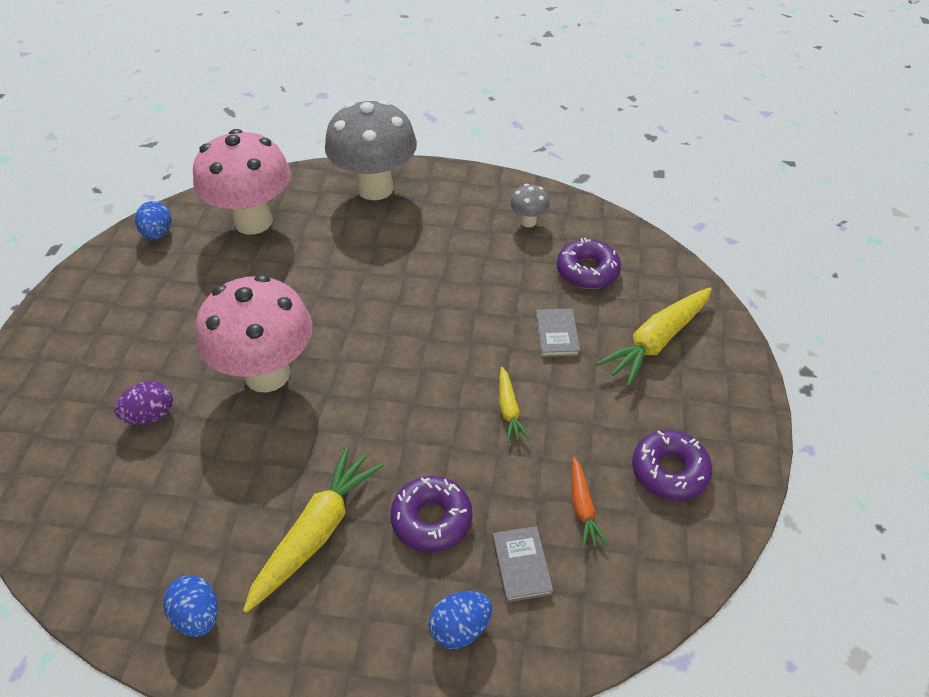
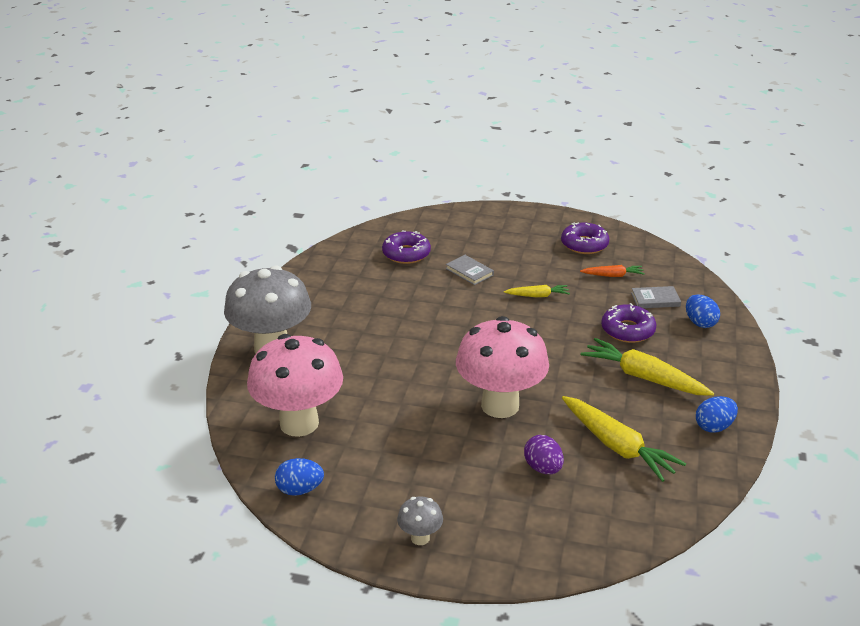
camera: 85 degrees left, 15 degrees down
(528, 222) = (343, 274): grey mushroom -> grey mushroom (420, 538)
(557, 335) = (469, 272): grey book -> grey book turned 45 degrees clockwise
(657, 341) = (479, 235): yellow carrot -> yellow carrot (617, 446)

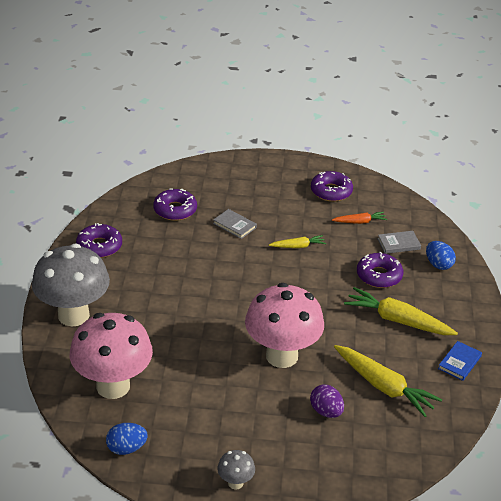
camera: 10 degrees left, 5 degrees up
(316, 284) = (99, 246): none -> purple donut
(714, 427) = (459, 362): blue egg -> blue book

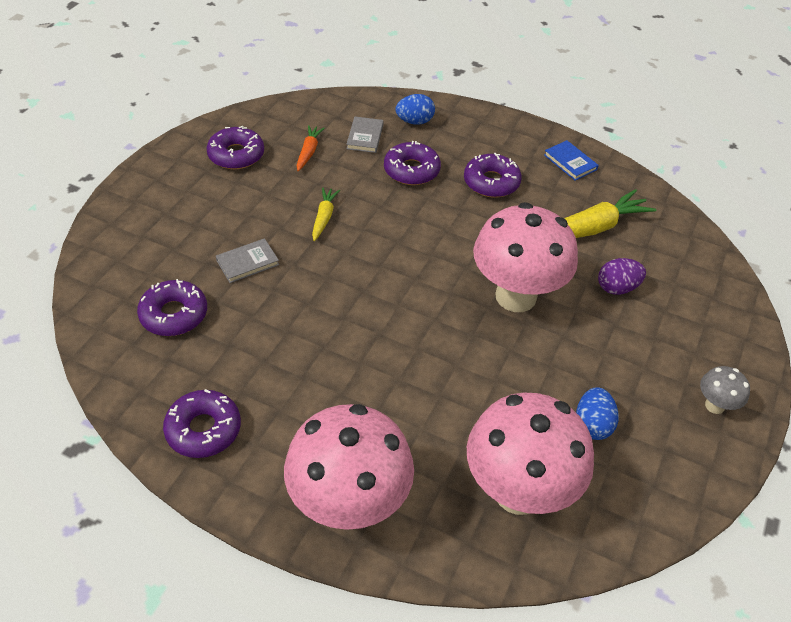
camera: 70 degrees left, 10 degrees up
(73, 315) = (349, 505): grey mushroom -> pink mushroom
(126, 448) = (640, 506): blue egg -> blue egg (592, 425)
(398, 320) = (491, 182): yellow carrot -> purple donut

